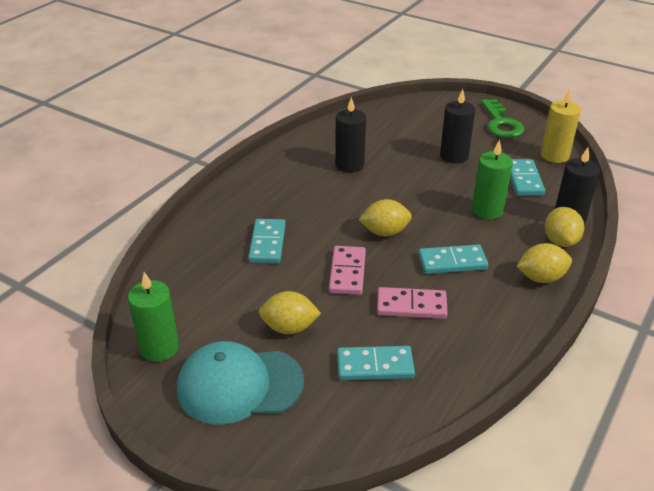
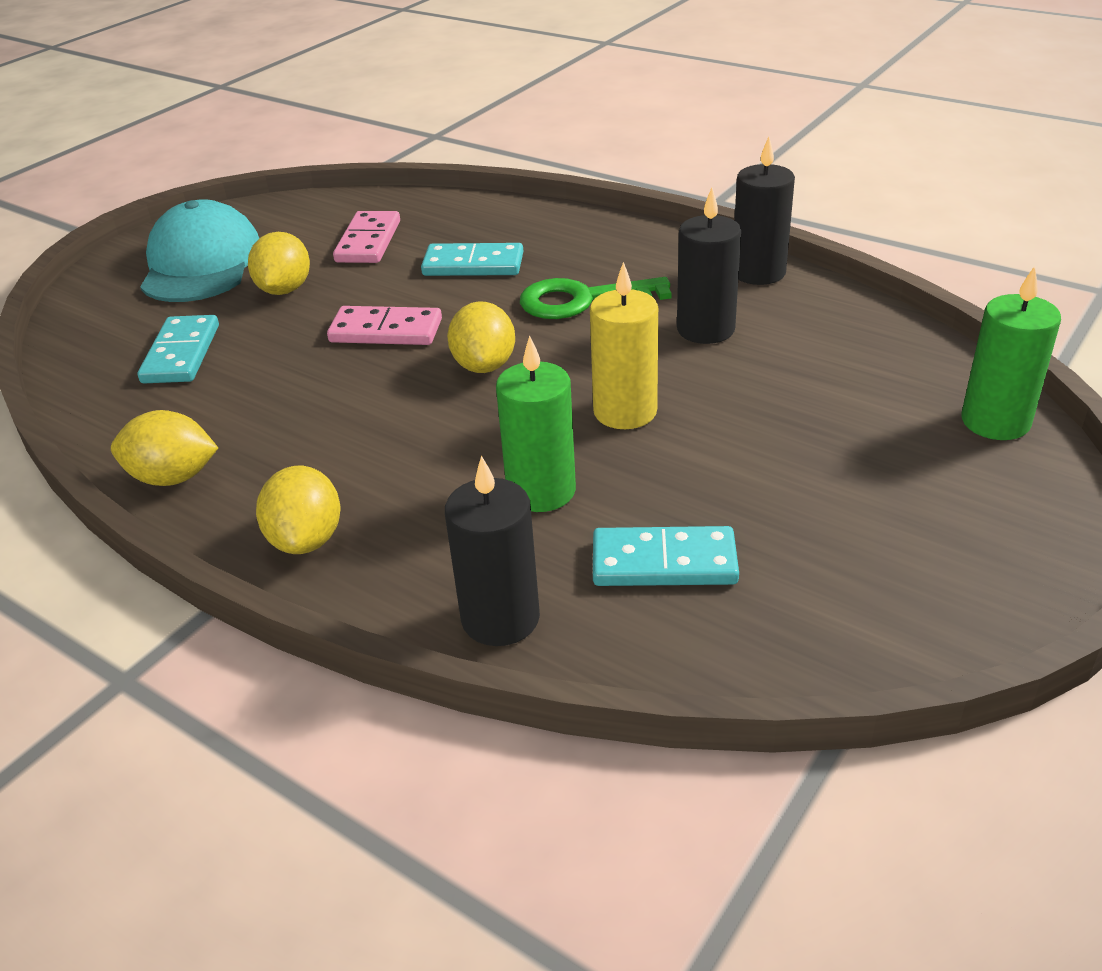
camera: 95 degrees right, 0 degrees up
(159, 347) = (287, 213): green candle -> green candle (995, 421)
(411, 305) = (288, 387): pink domino -> pink domino (368, 241)
(452, 262) = (384, 434): turquoise domino -> none
(454, 156) = (760, 460): black candle -> black candle (758, 272)
(501, 123) = (949, 554): green key -> green key (582, 300)
(554, 155) = (792, 639): yellow candle -> yellow candle (625, 411)
(560, 241) = (415, 587): yellow lemon -> yellow lemon (173, 477)

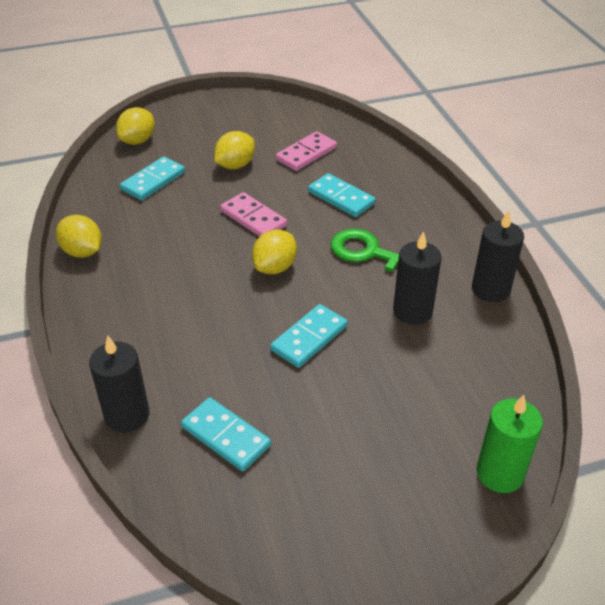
camera: 35 degrees right, 5 degrees up
(201, 264) = (216, 128): turquoise cap -> none
(306, 539) = (98, 320): yellow lemon -> yellow lemon (138, 141)
(541, 491) = (218, 359): green candle -> none
(625, 411) = (309, 338): yellow candle -> turquoise domino

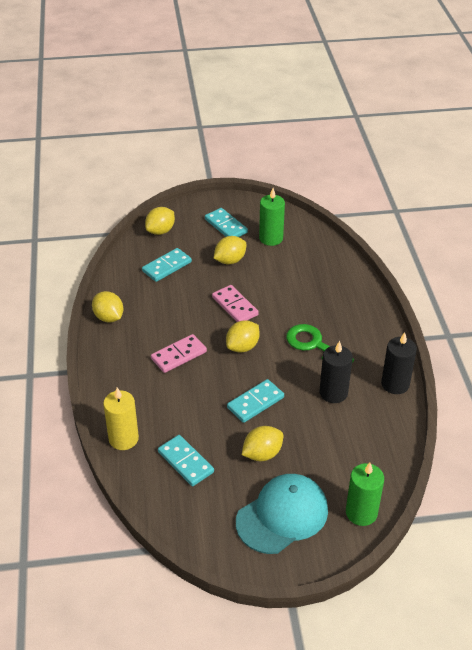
camera: 10 degrees right, 0 degrees up
(127, 415) = (123, 439): black candle -> yellow candle
(282, 135) = (271, 238): none -> green candle
(306, 154) = (286, 257): pink domino -> pink domino (179, 355)
(335, 408) = (262, 454): none -> yellow lemon
(341, 198) = (303, 297): turquoise domino -> turquoise domino (226, 226)
(387, 496) = (282, 515): none -> turquoise cap

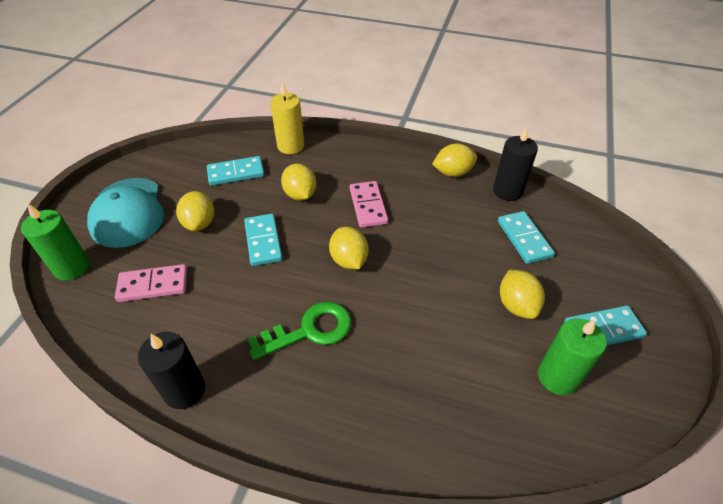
camera: 115 degrees right, 5 degrees up
(160, 231) = (603, 254): yellow lemon -> yellow lemon (300, 194)
(234, 306) = (422, 277): pink domino -> pink domino (153, 285)
(333, 393) = (223, 315): black candle -> black candle (507, 191)

